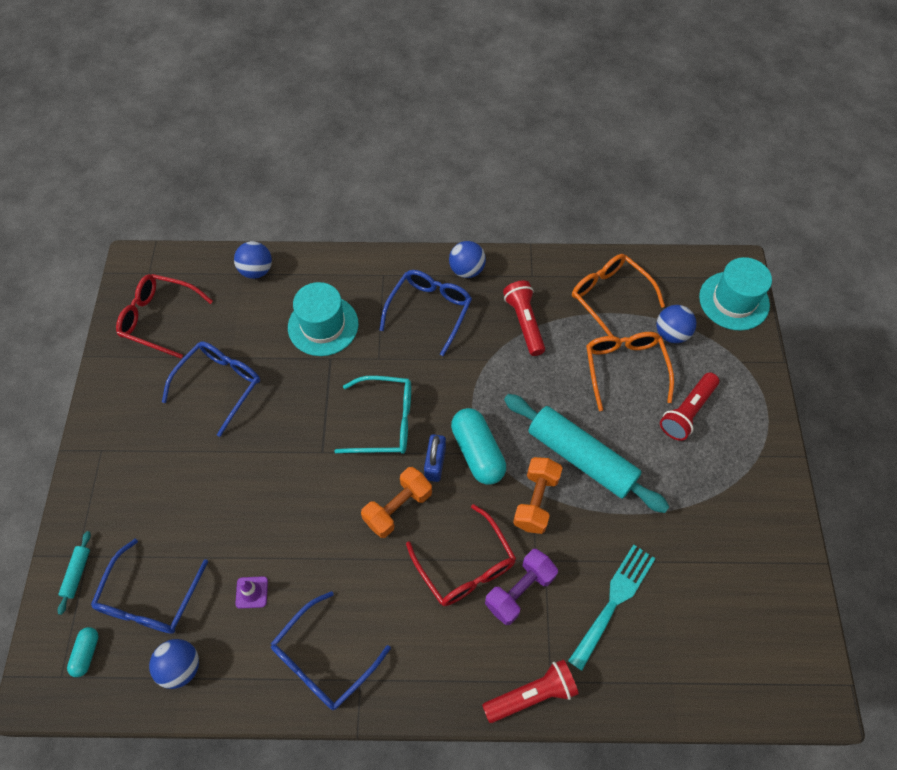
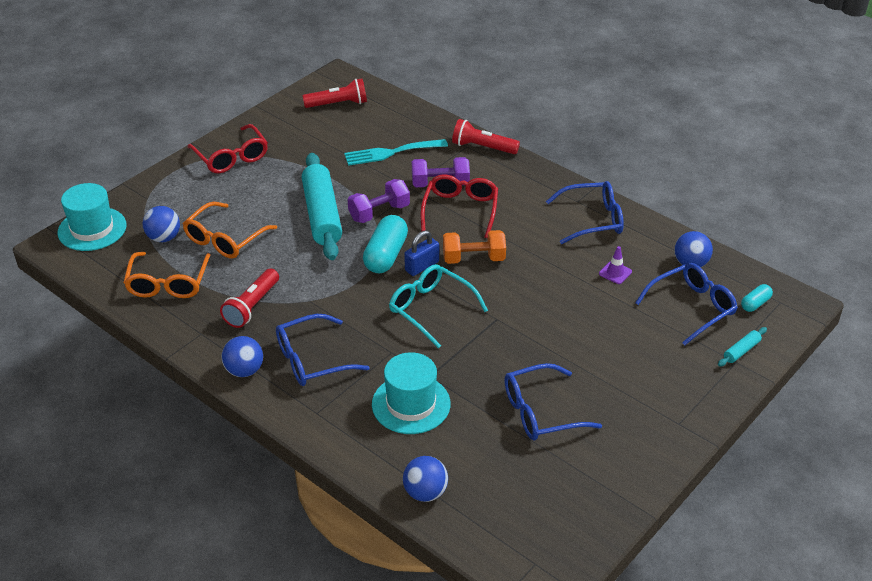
camera: 140 degrees left, 20 degrees down
(159, 319) = (555, 506): red glasses -> red glasses (231, 157)
(536, 501) = (379, 213): orange dumbbell -> purple dumbbell
(687, 412) = (222, 197): red flashlight -> red flashlight (338, 104)

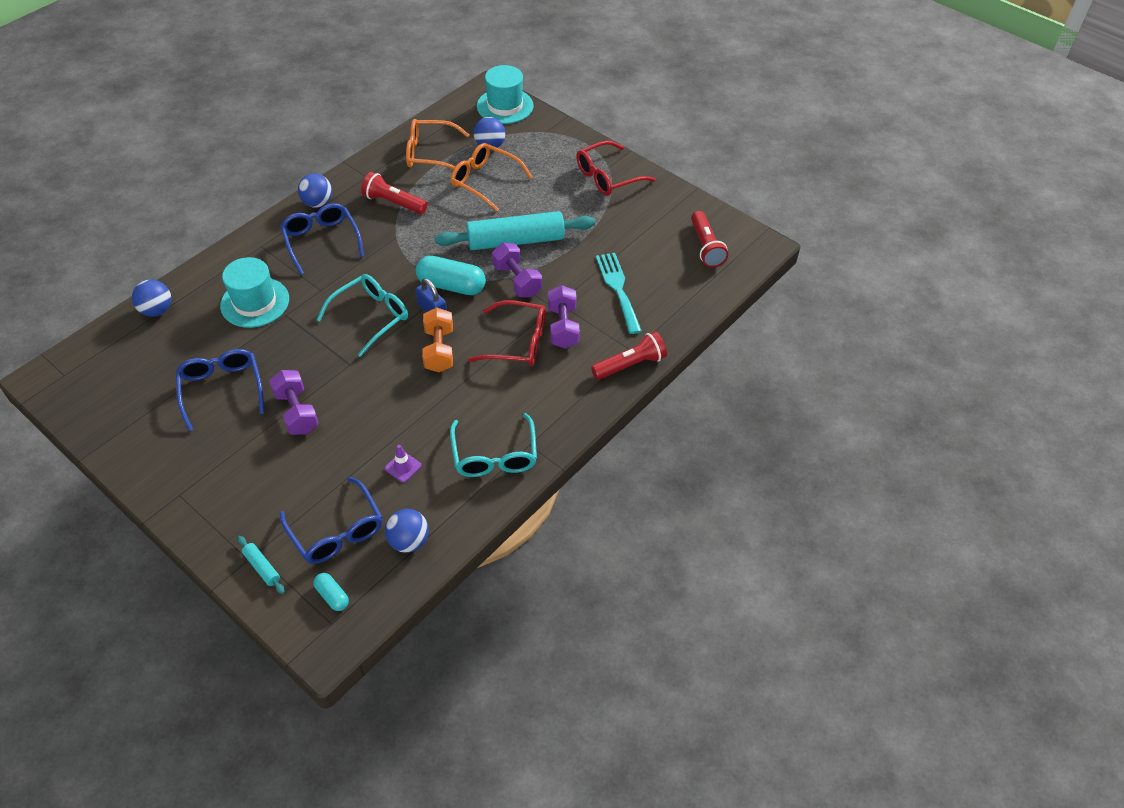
camera: 90 degrees right, 10 degrees up
(483, 147) = (630, 365): red flashlight -> red flashlight turned 45 degrees clockwise
(563, 350) = (297, 412): none -> purple dumbbell
(592, 220) = (494, 455): blue glasses -> turquoise glasses

